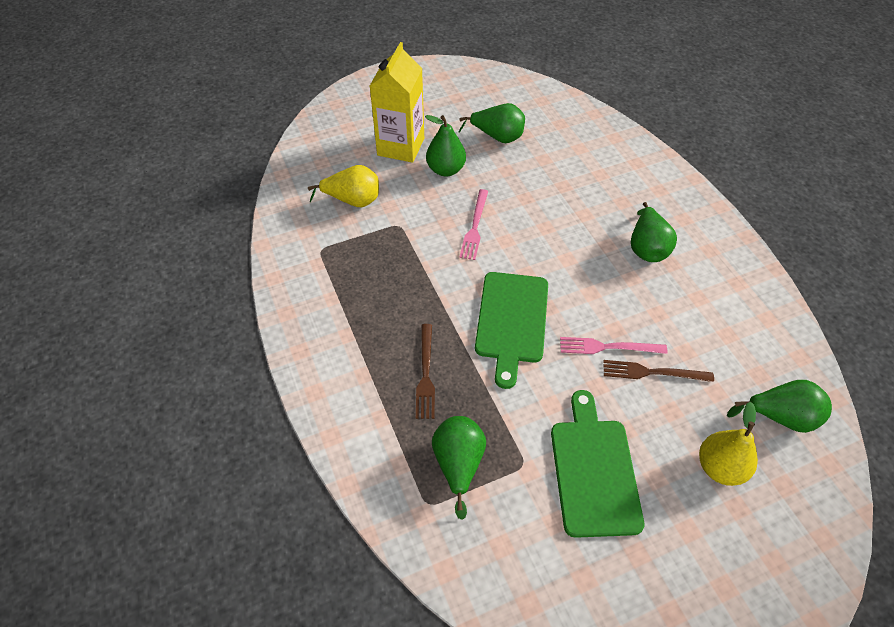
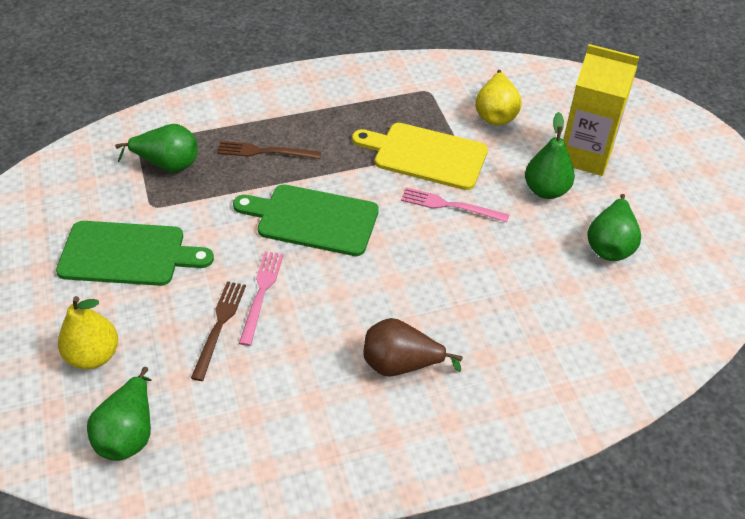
camera: 95 degrees right, 5 degrees down
(414, 246) = (425, 155): none -> yellow cutting board
(647, 248) = (401, 364): green pear -> brown pear

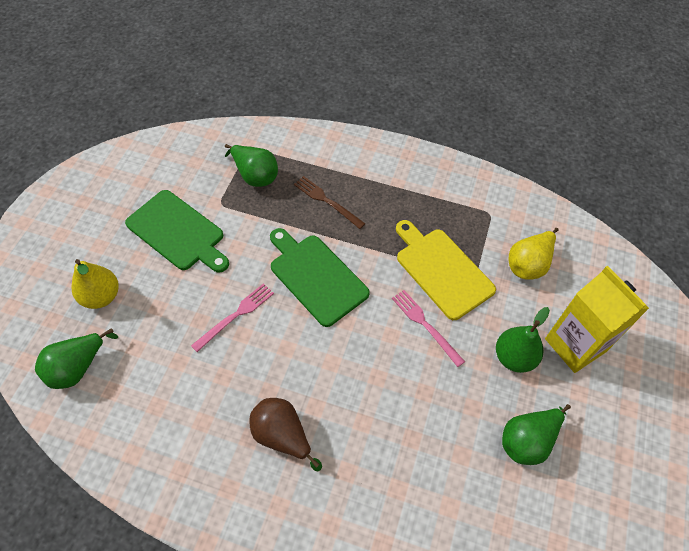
camera: 35 degrees right, 10 degrees up
(219, 326) = (190, 323): brown fork -> none

